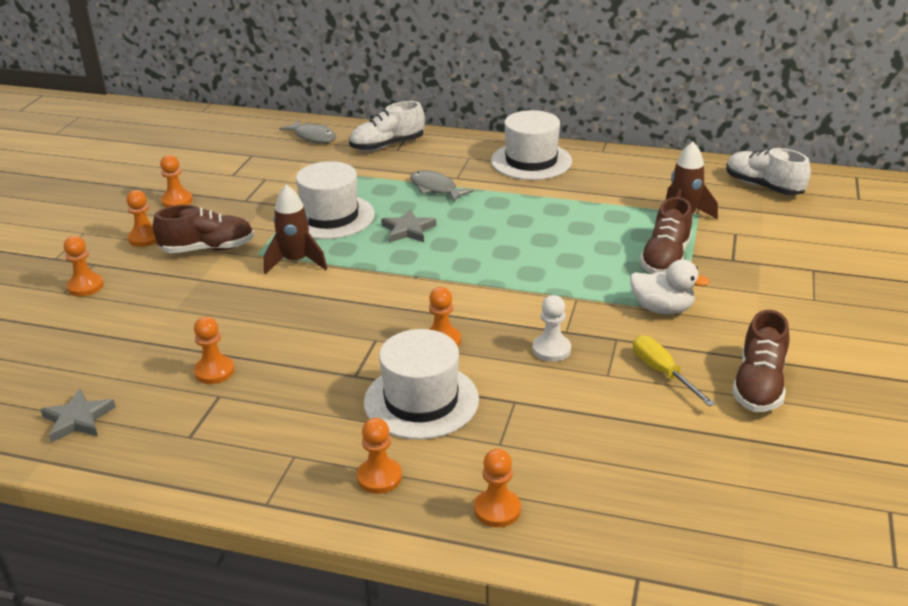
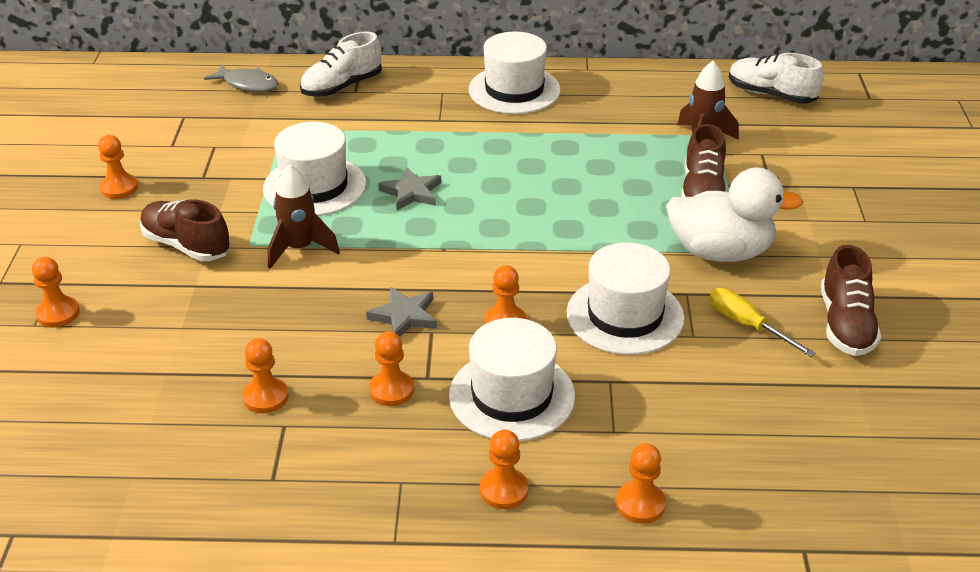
camera: 15 degrees left, 5 degrees up
(78, 419) = (131, 480): grey star -> grey star (404, 316)
(145, 238) = (102, 241): orange pawn -> orange pawn (391, 390)
(208, 249) = (186, 245): brown shoe -> brown shoe turned 120 degrees counterclockwise
(435, 188) = (421, 136): grey fish -> none
(551, 349) = (625, 315): white pawn -> white hat
(662, 309) = (720, 252): white duck -> white duck, size x1.56

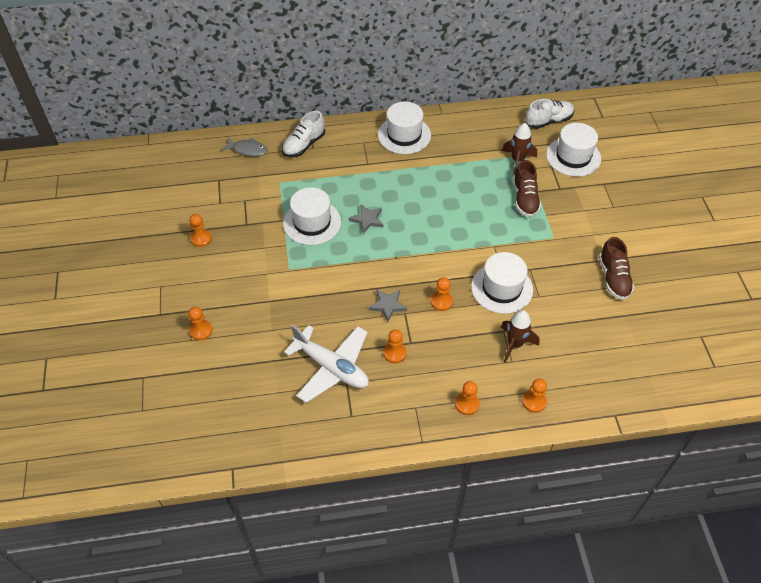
camera: 10 degrees left, 15 degrees up
(186, 245) = (254, 274): brown shoe -> none
(265, 397) = (331, 367): orange pawn -> white plane
(299, 248) = (318, 268): brown rocket -> brown rocket (515, 344)
(512, 395) = (456, 347): white hat -> white hat (573, 156)
(720, 252) = (542, 239): white duck -> none
(747, 325) = (565, 285): yellow screwdriver -> none
(771, 95) = (548, 121): white shoe -> white shoe turned 135 degrees clockwise

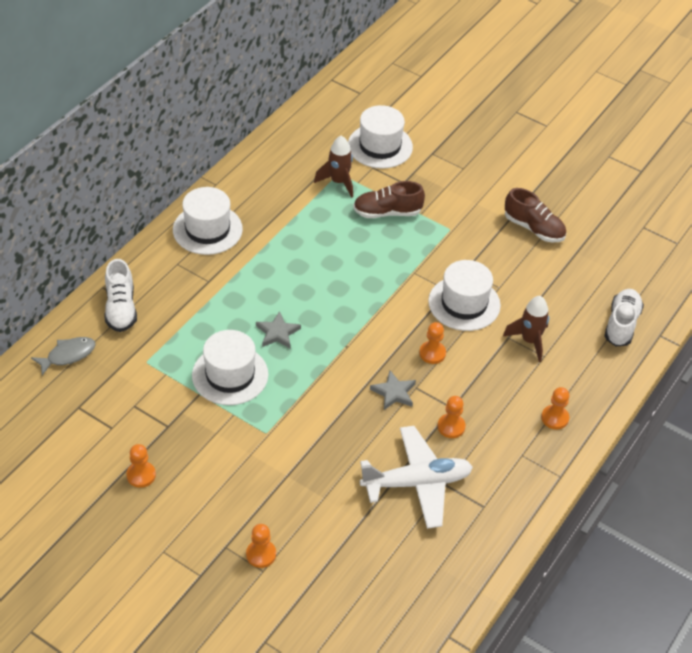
camera: 50 degrees left, 5 degrees down
(525, 199) = (387, 212): brown shoe -> brown shoe turned 135 degrees clockwise
(534, 401) = (597, 373): orange pawn -> none
(548, 121) = (320, 127): white shoe -> white shoe (621, 325)

